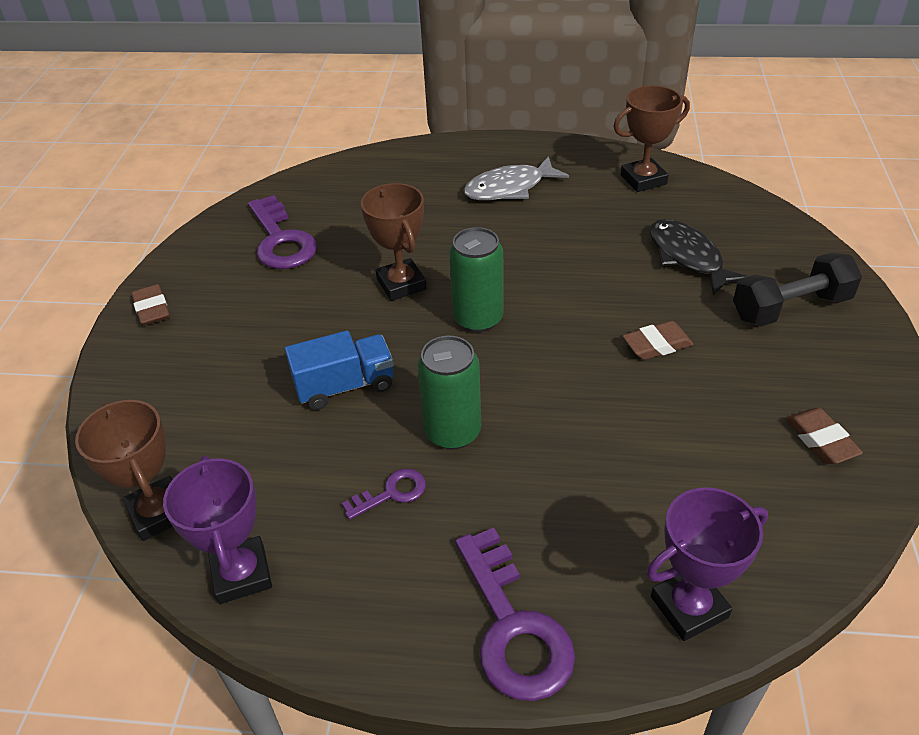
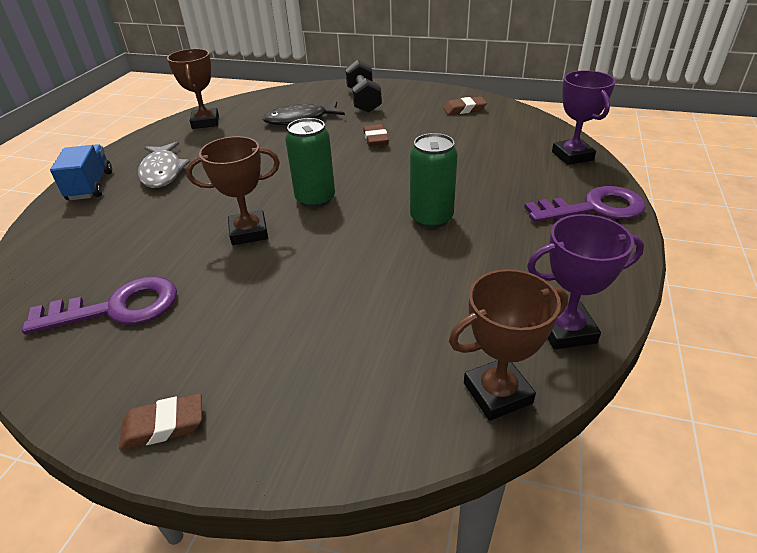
camera: 80 degrees left, 5 degrees down
(345, 386) = (364, 268): blue truck -> blue truck (90, 186)
(392, 493) = (486, 248): purple key -> none

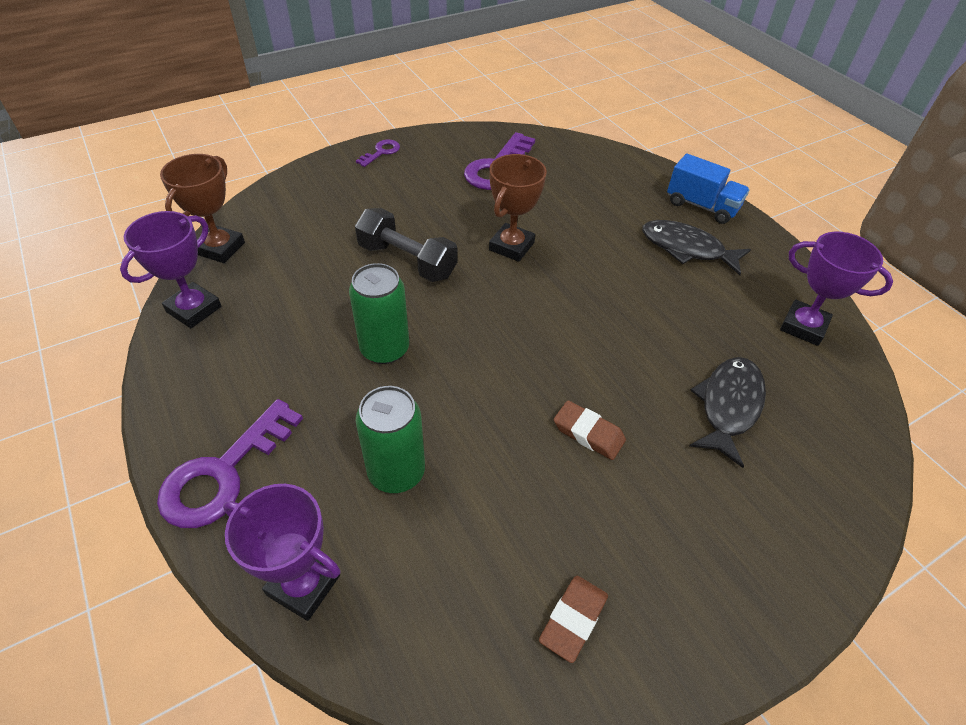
camera: 130 degrees right, 10 degrees up
(162, 172) = (686, 249): grey fish -> black fish
(164, 425) = (381, 152): brown eraser -> purple key
(205, 122) = (803, 326): brown trophy -> purple trophy
(315, 199) = (514, 305): green can -> green can (396, 472)
(363, 100) = (741, 521): black dumbbell -> black dumbbell (407, 261)

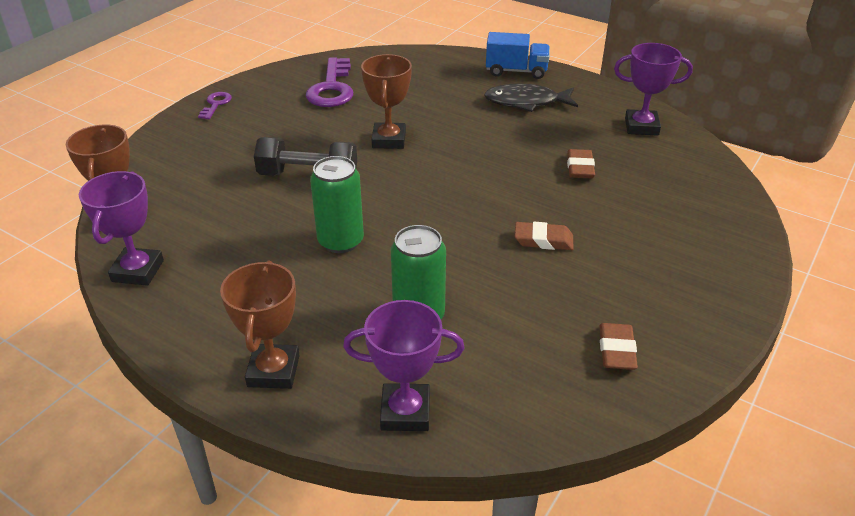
camera: 25 degrees left, 10 degrees down
(223, 473) = (273, 371): purple key -> brown trophy
(693, 355) = (580, 168): none -> brown eraser
(728, 406) = (626, 190): black fish -> none

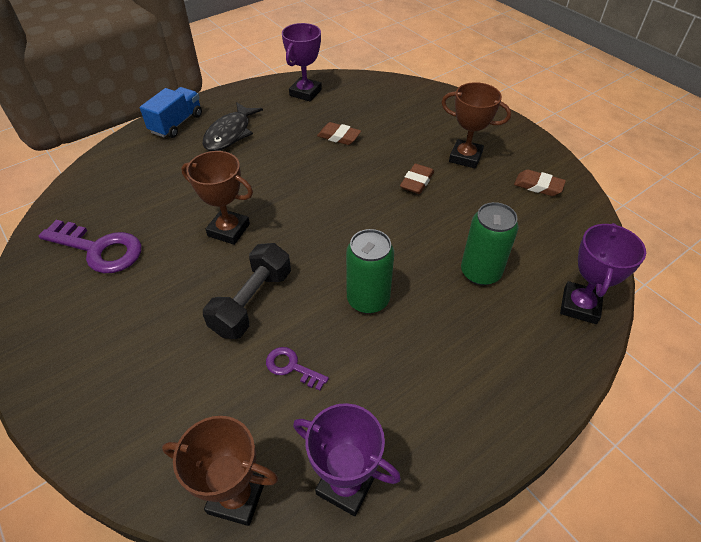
camera: 70 degrees left, 10 degrees up
(216, 104) = (43, 361): purple key -> purple key (291, 367)
(273, 371) = (523, 382): brown trophy -> brown trophy (465, 157)

